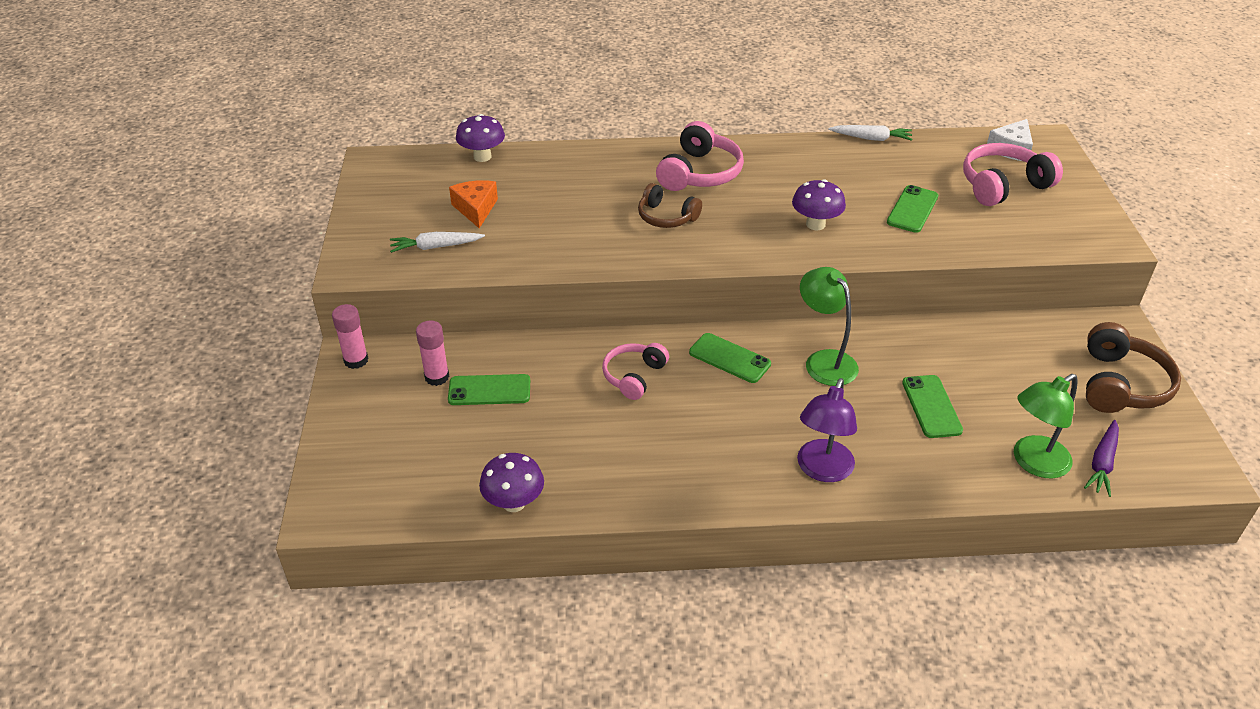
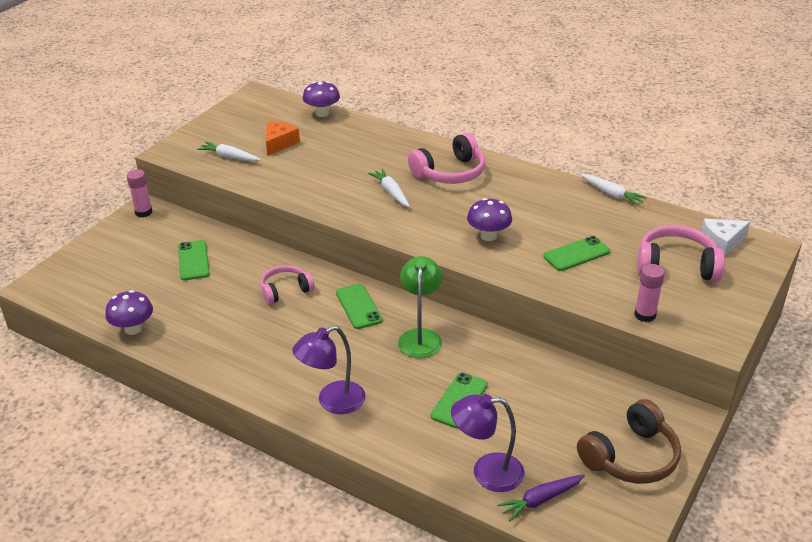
camera: 35 degrees right, 5 degrees down
(437, 377) = (174, 240): pink glue stick -> pink glue stick (645, 315)
(489, 390) = (193, 260): green phone -> green phone turned 45 degrees clockwise
(666, 217) = (391, 192): brown headphones -> white carrot
(1033, 463) = (487, 472): green lamp -> purple lamp

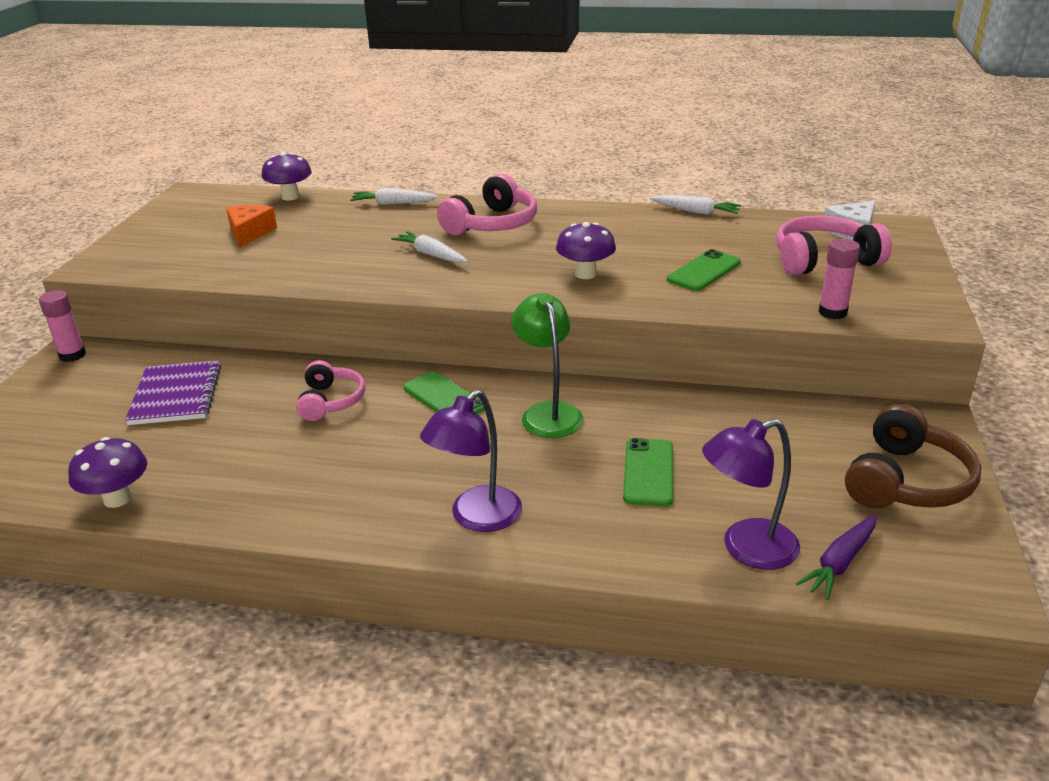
camera: 20 degrees left, 5 degrees down
(193, 260) = (176, 395): green phone -> purple notebook
(229, 157) = (186, 257): white carrot -> white carrot (393, 204)
(285, 290) = (330, 401): pink headphones -> pink headphones turned 135 degrees clockwise

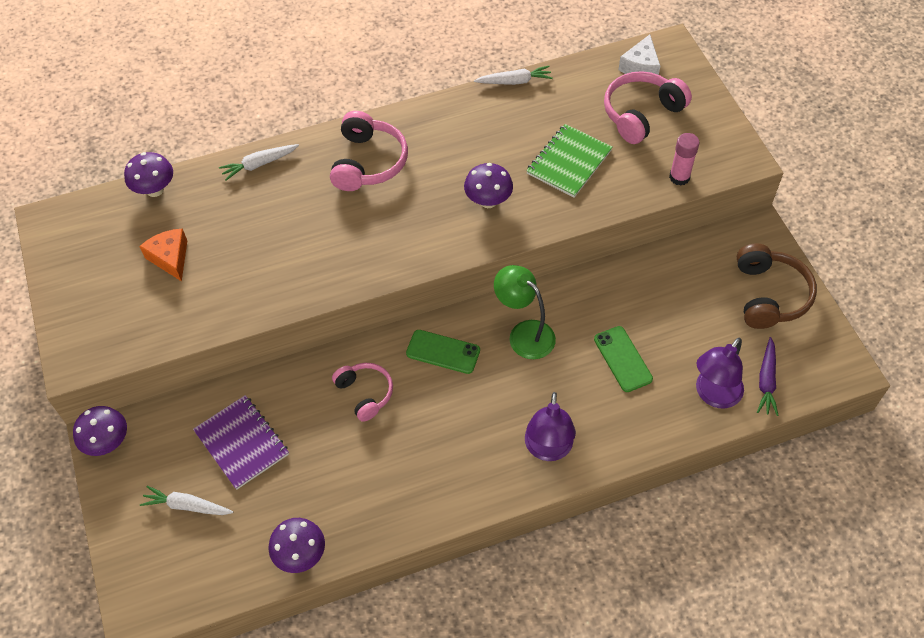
camera: 30 degrees left, 25 degrees up
(72, 355) = (108, 442): pink glue stick -> purple mushroom
(431, 255) = (352, 224): white carrot -> white carrot (187, 506)
(704, 271) = (569, 162): green phone -> green notebook

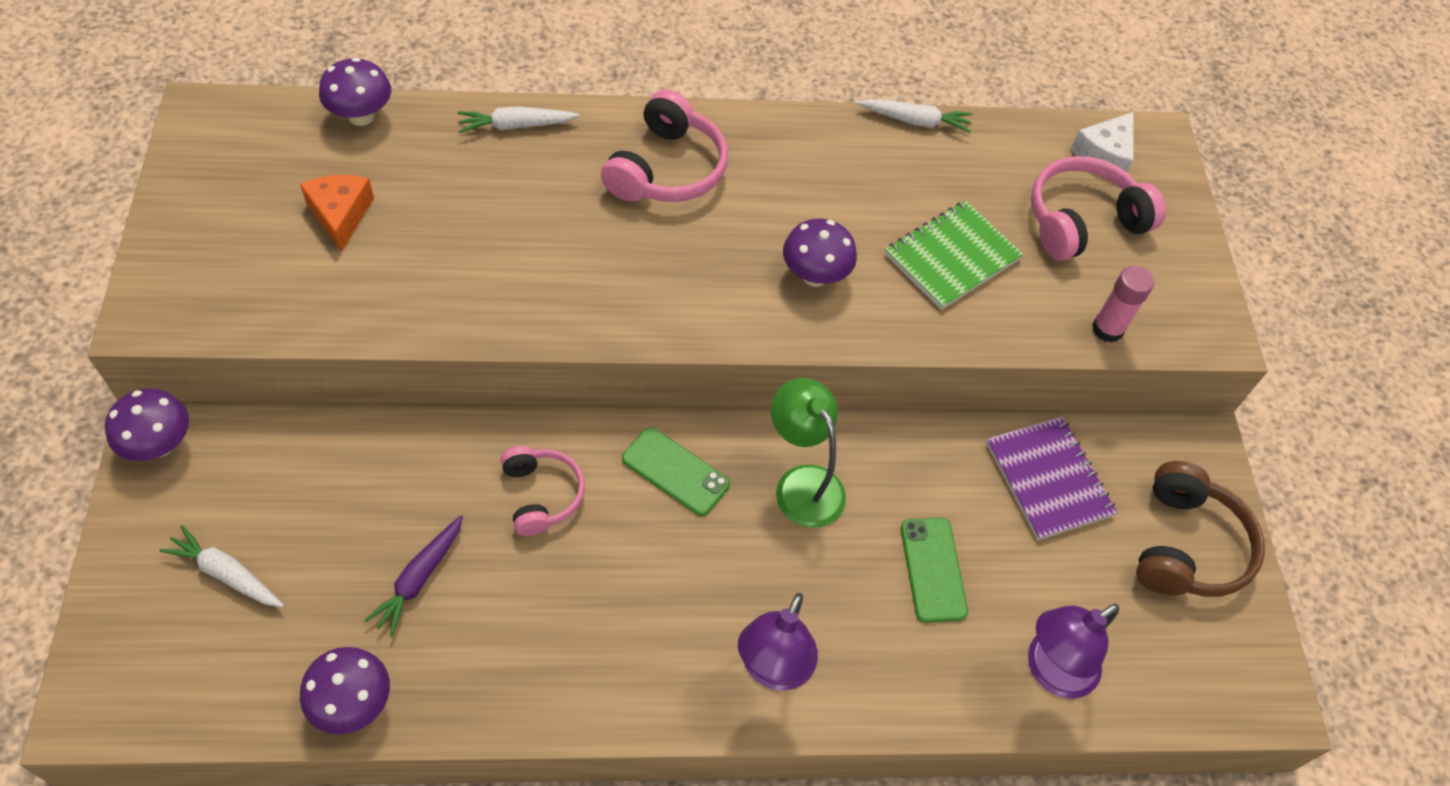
camera: 10 degrees right, 0 degrees up
(241, 443) = (340, 508): purple notebook -> purple notebook (1048, 479)
(766, 381) = (1140, 676): purple carrot -> purple carrot (419, 578)

